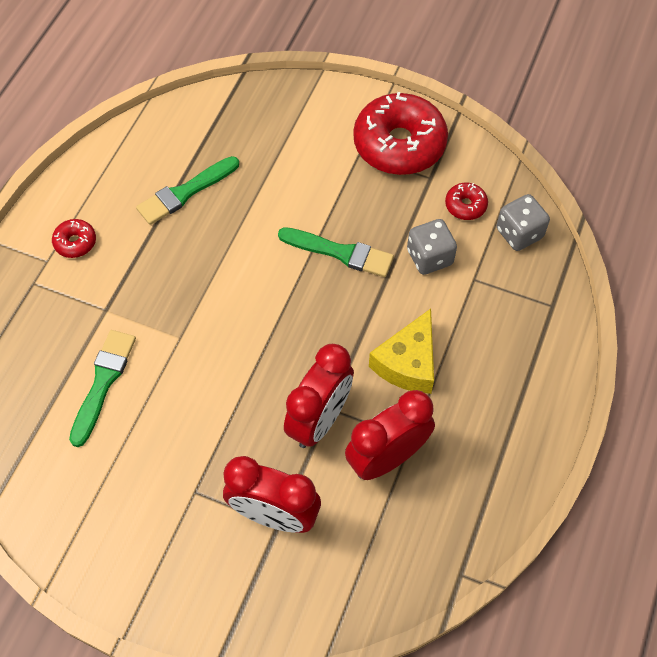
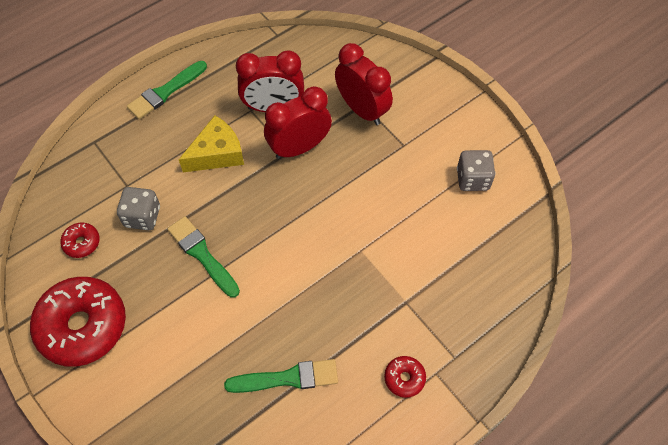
camera: 150 degrees left, 0 degrees up
(103, 382) = (432, 245): green brush -> green brush (165, 92)
(519, 233) = (66, 201): grey dice -> grey dice (472, 179)

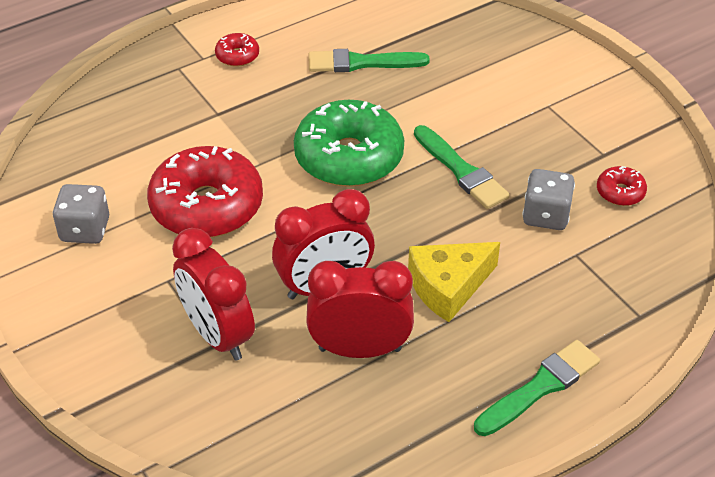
camera: 175 degrees left, 15 degrees down
(83, 326) = (595, 115): red donut -> red donut (207, 206)
(291, 261) = (349, 157): none -> green donut

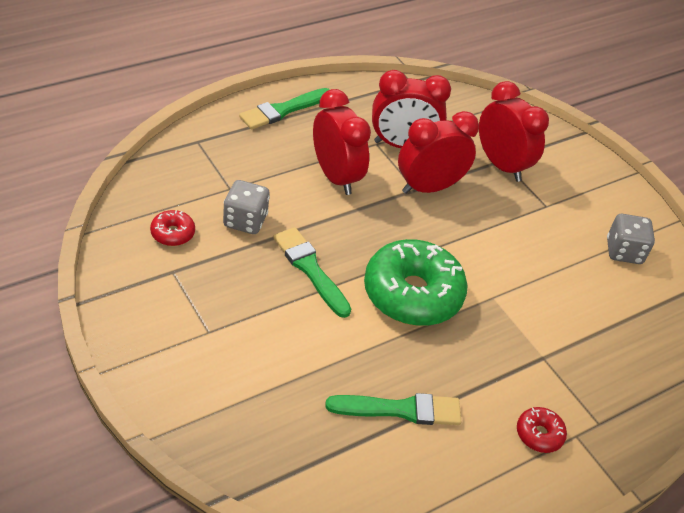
camera: 175 degrees right, 0 degrees up
(207, 206) = (531, 261): red donut -> none
(448, 286) = (335, 177): yellow cheese -> red clock

